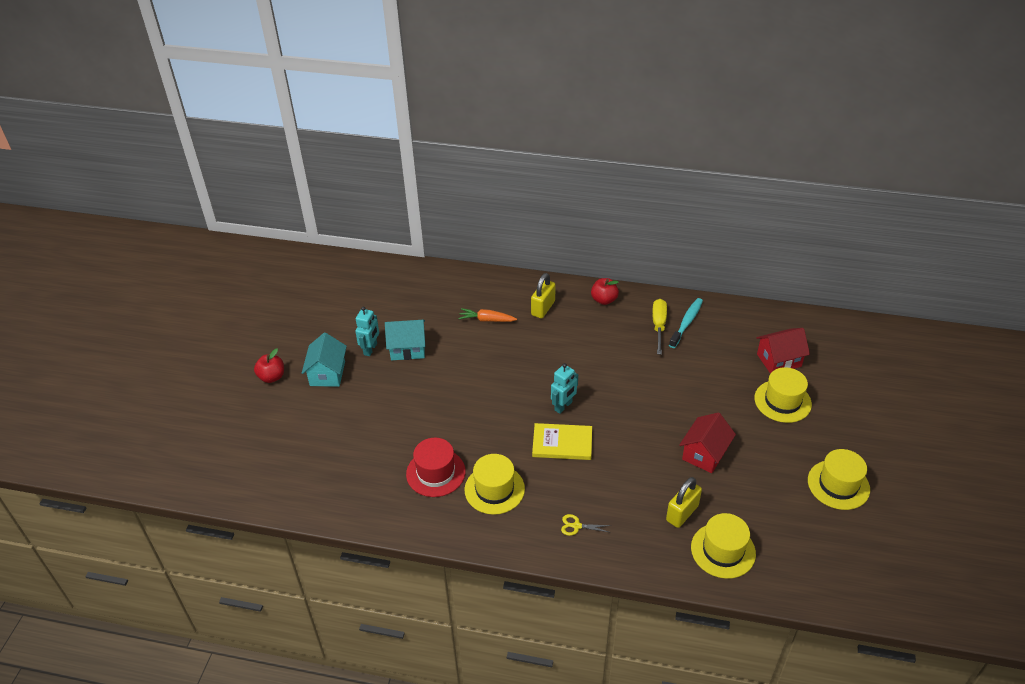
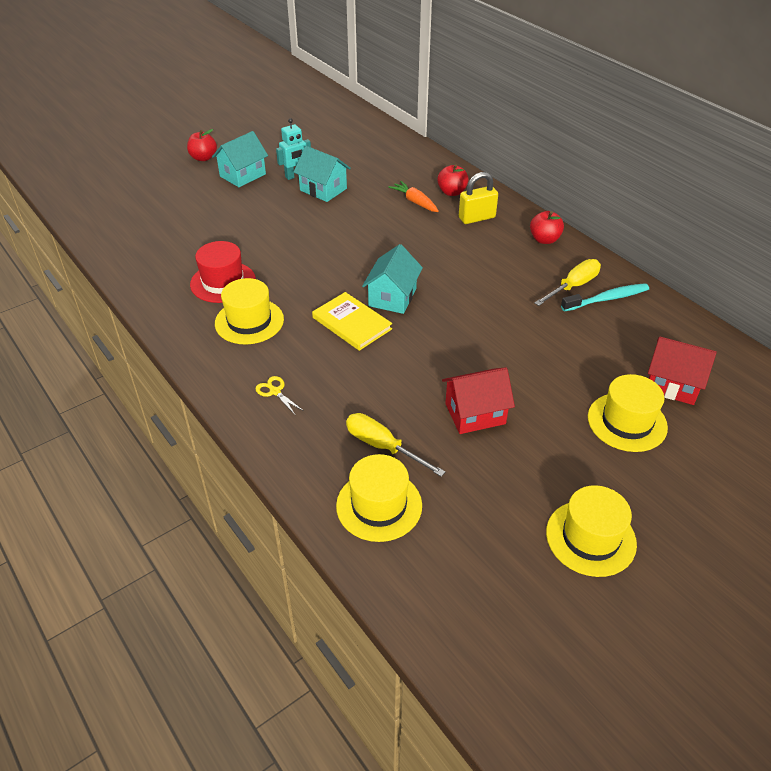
camera: 40 degrees right, 0 degrees up
(502, 296) = (452, 192): none -> red apple
(563, 406) = (392, 297): turquoise robot -> turquoise house
(682, 513) = (383, 447): yellow padlock -> yellow screwdriver

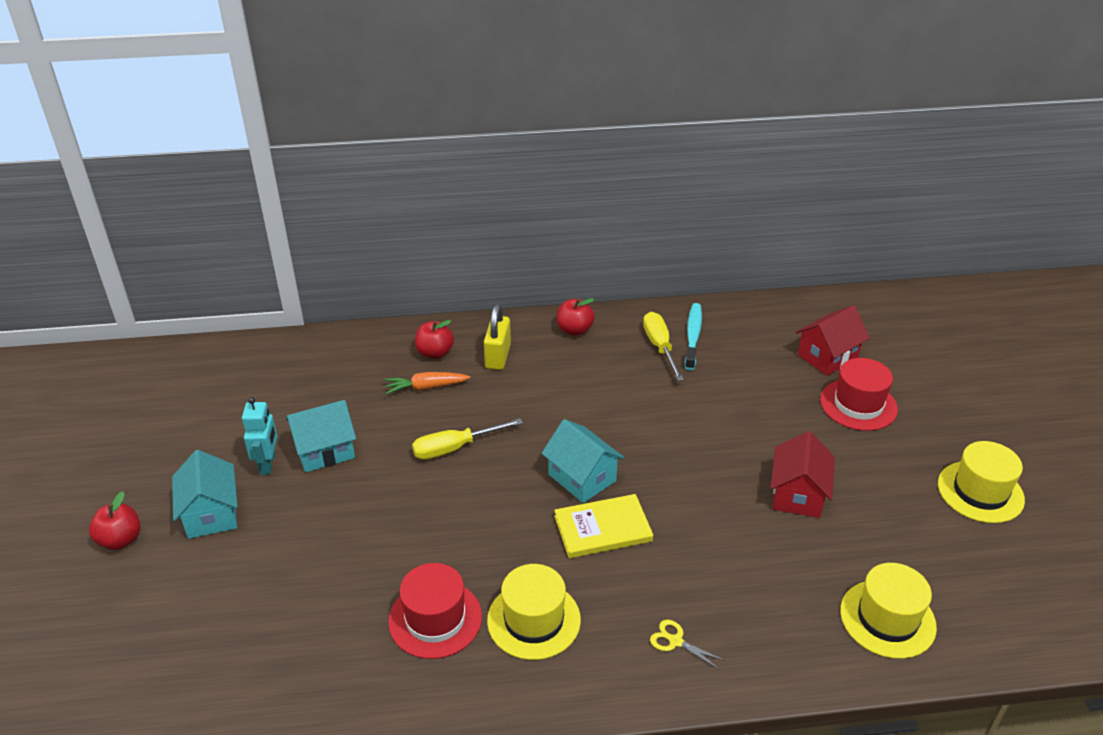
camera: 60 degrees left, 5 degrees down
(275, 391) = (675, 641): yellow scissors -> yellow scissors turned 45 degrees clockwise
(383, 447) = (809, 582): yellow screwdriver -> yellow screwdriver (455, 448)
(627, 422) = (858, 404): yellow hat -> red hat

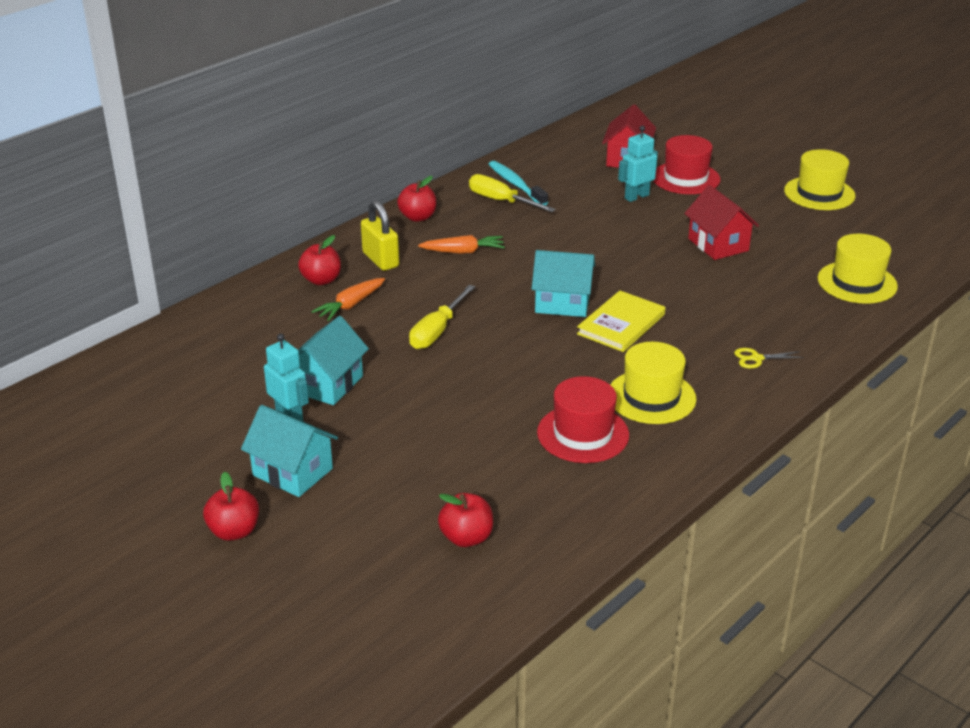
camera: 40 degrees left, 5 degrees down
(237, 656) = (466, 538): none -> red apple
(568, 382) = (463, 251): none -> orange carrot
(785, 401) = (636, 196): none -> turquoise robot

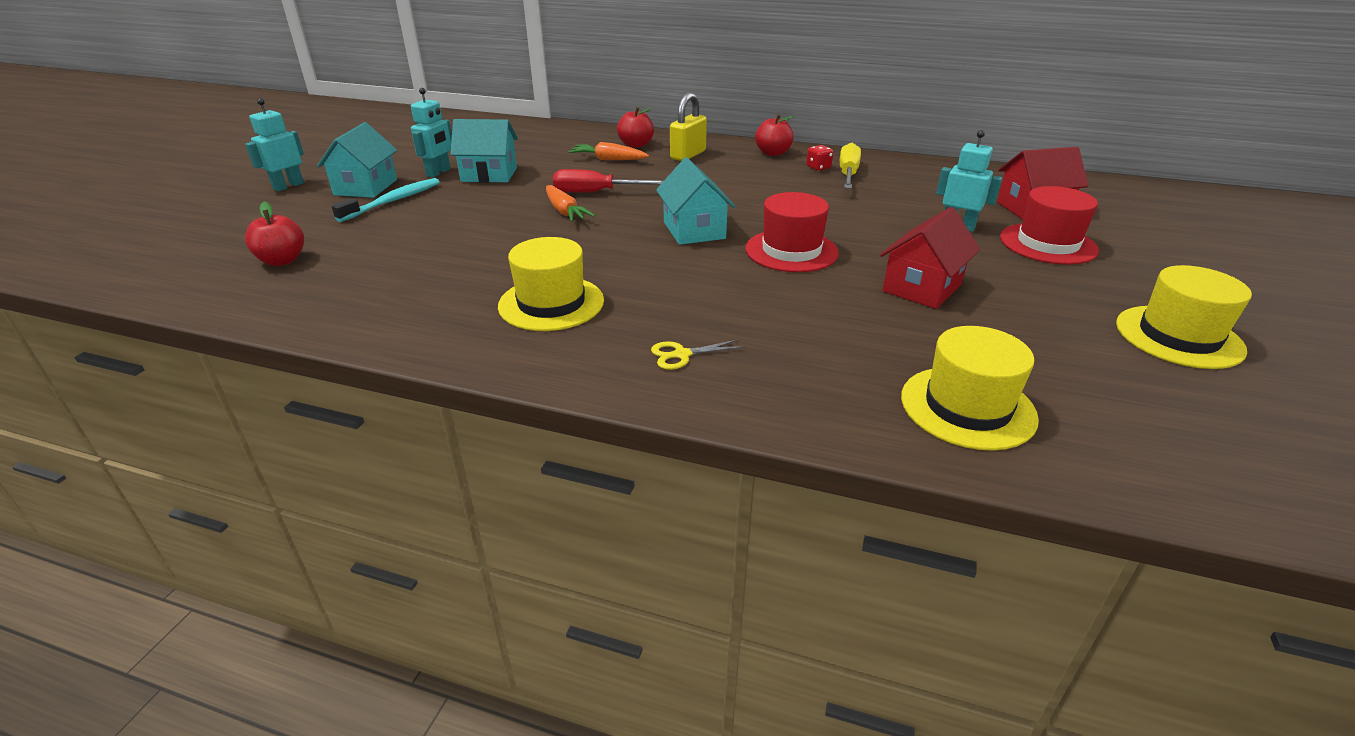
camera: 65 degrees right, 0 degrees up
(234, 531) = (288, 186): red apple -> turquoise robot
(437, 331) = (596, 193): yellow screwdriver -> red screwdriver
(463, 251) = (737, 177): orange carrot -> orange carrot (565, 212)
(474, 208) = (818, 168): none -> red dice
(516, 184) = (888, 174): turquoise toothbrush -> turquoise toothbrush (393, 201)
(583, 434) = (463, 280): red hat -> red hat (791, 251)
(621, 324) = (682, 264): yellow book -> none
(756, 358) = (681, 355): yellow scissors -> yellow scissors turned 75 degrees counterclockwise

